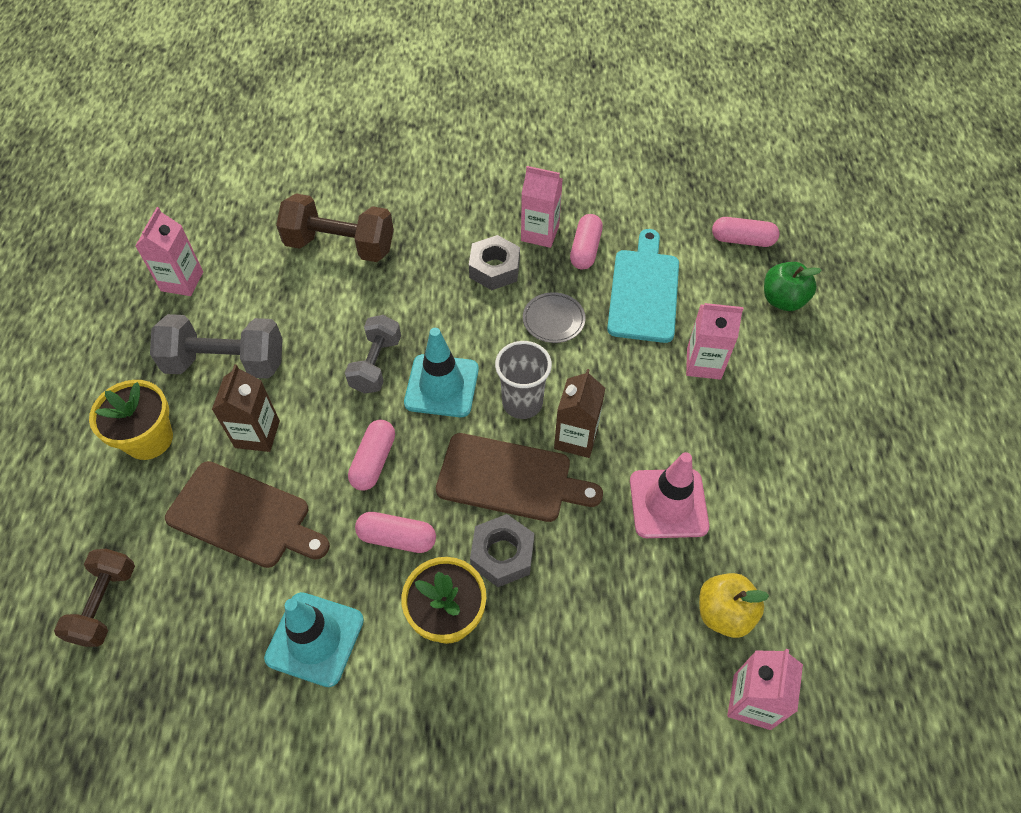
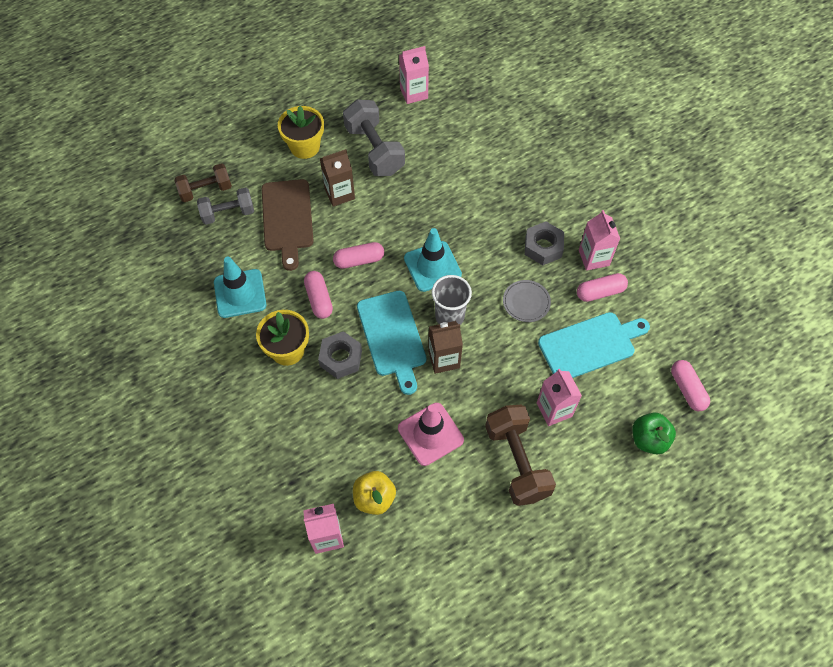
camera: 60 degrees right, 5 degrees up
(340, 246) = (498, 153): brown dumbbell -> brown dumbbell (516, 462)
(376, 364) = (424, 223): grey dumbbell -> grey dumbbell (228, 213)
(510, 479) = (392, 337): brown cutting board -> turquoise cutting board

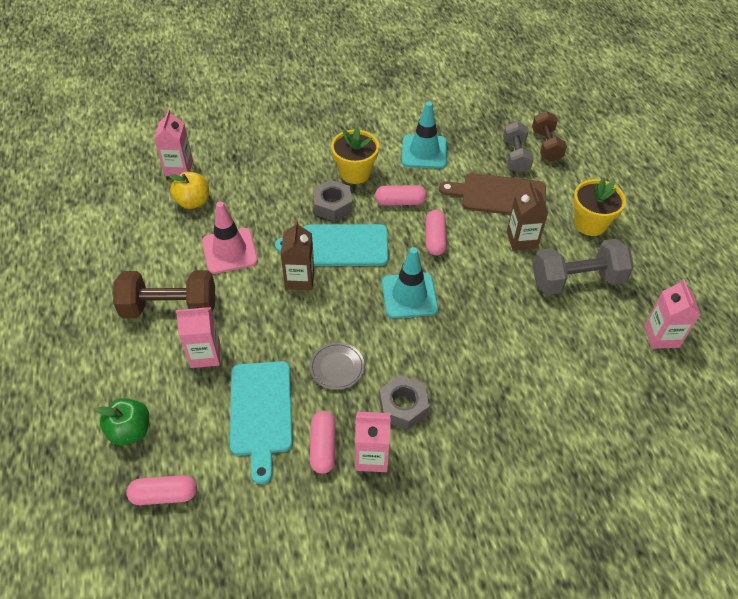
camera: 105 degrees right, 10 degrees down
(449, 316) = (345, 295): grey cup -> none

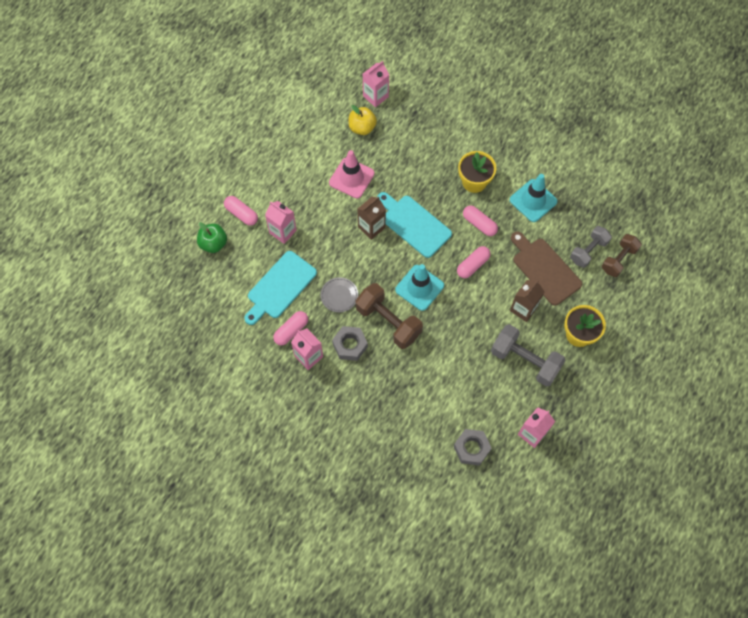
camera: 45 degrees right, 15 degrees up
(164, 495) = (201, 290): pink capsule -> pink capsule (241, 214)
(170, 308) = (290, 189): brown dumbbell -> brown dumbbell (388, 321)
(332, 205) = (437, 194): grey nut -> grey nut (471, 448)

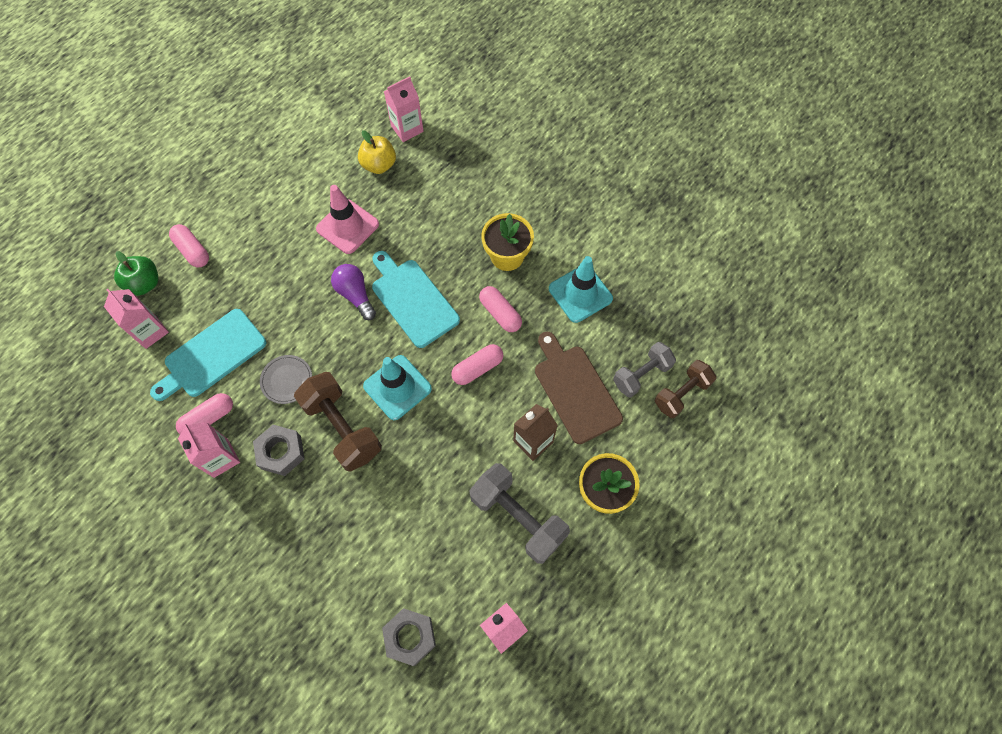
camera: 10 degrees right, 0 degrees up
(283, 231) = (238, 282): pink carton -> pink carton (150, 331)
(371, 227) = (355, 295): brown carton -> purple light bulb

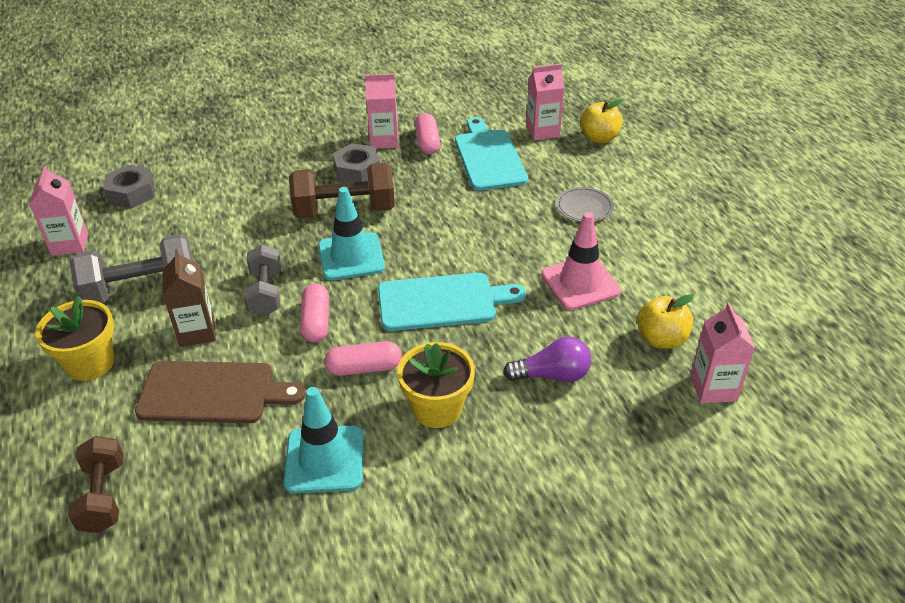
camera: 120 degrees right, 25 degrees down
(144, 283) = (599, 138): green apple -> yellow apple
(193, 251) = (619, 172): pink capsule -> none
(287, 380) = (424, 192): grey plate -> grey plate (584, 207)
(355, 295) = (483, 261): purple light bulb -> purple light bulb (552, 375)
(641, 375) = (166, 467): grey dumbbell -> grey dumbbell (266, 293)

